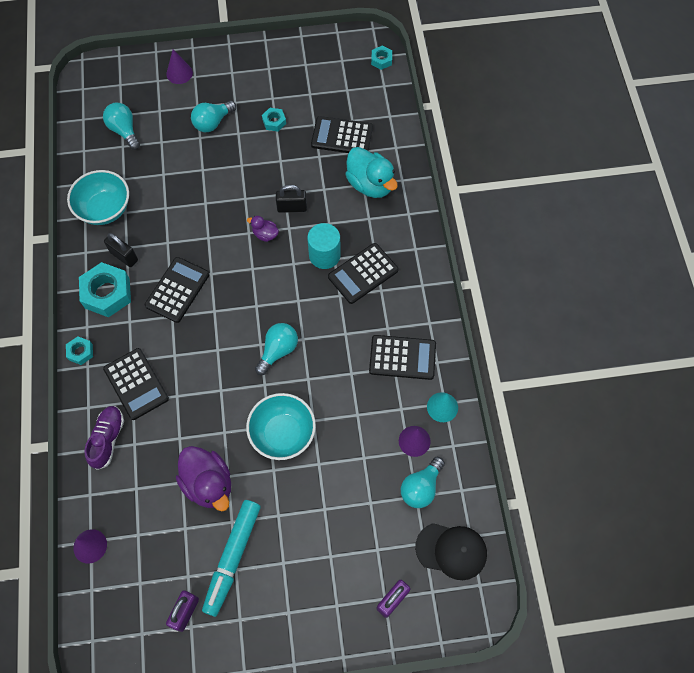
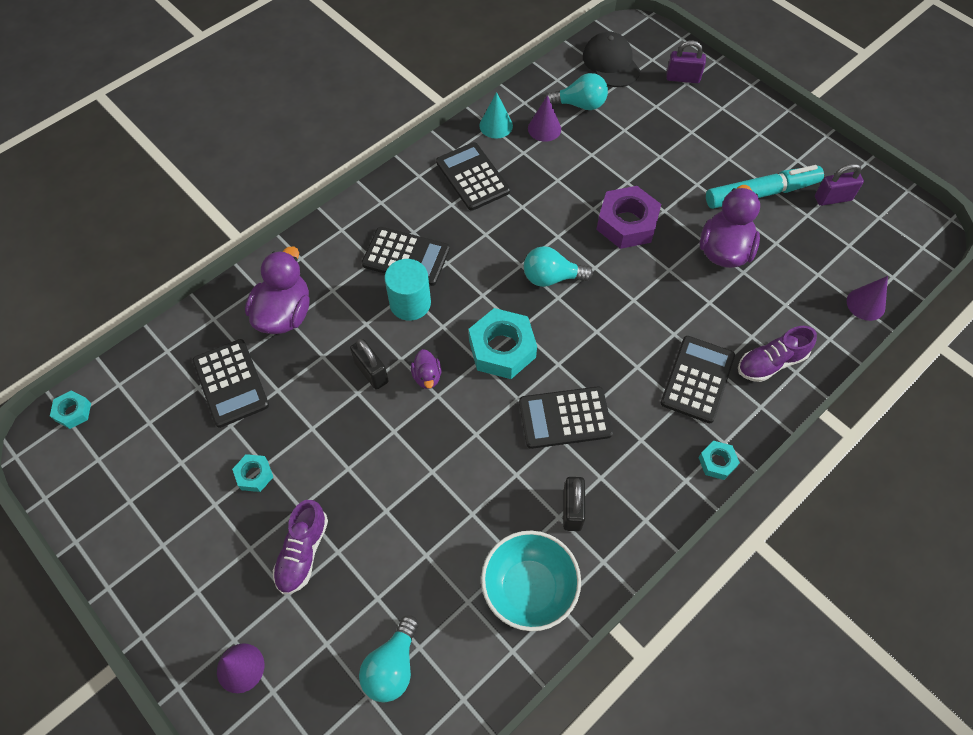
camera: 125 degrees left, 5 degrees down
(107, 293) = (631, 491): turquoise nut -> turquoise nut (502, 349)
(212, 122) = (303, 552): turquoise light bulb -> purple shoe
(282, 433) = (626, 223): turquoise bowl -> purple nut
(370, 184) = (284, 314): turquoise duck -> purple duck

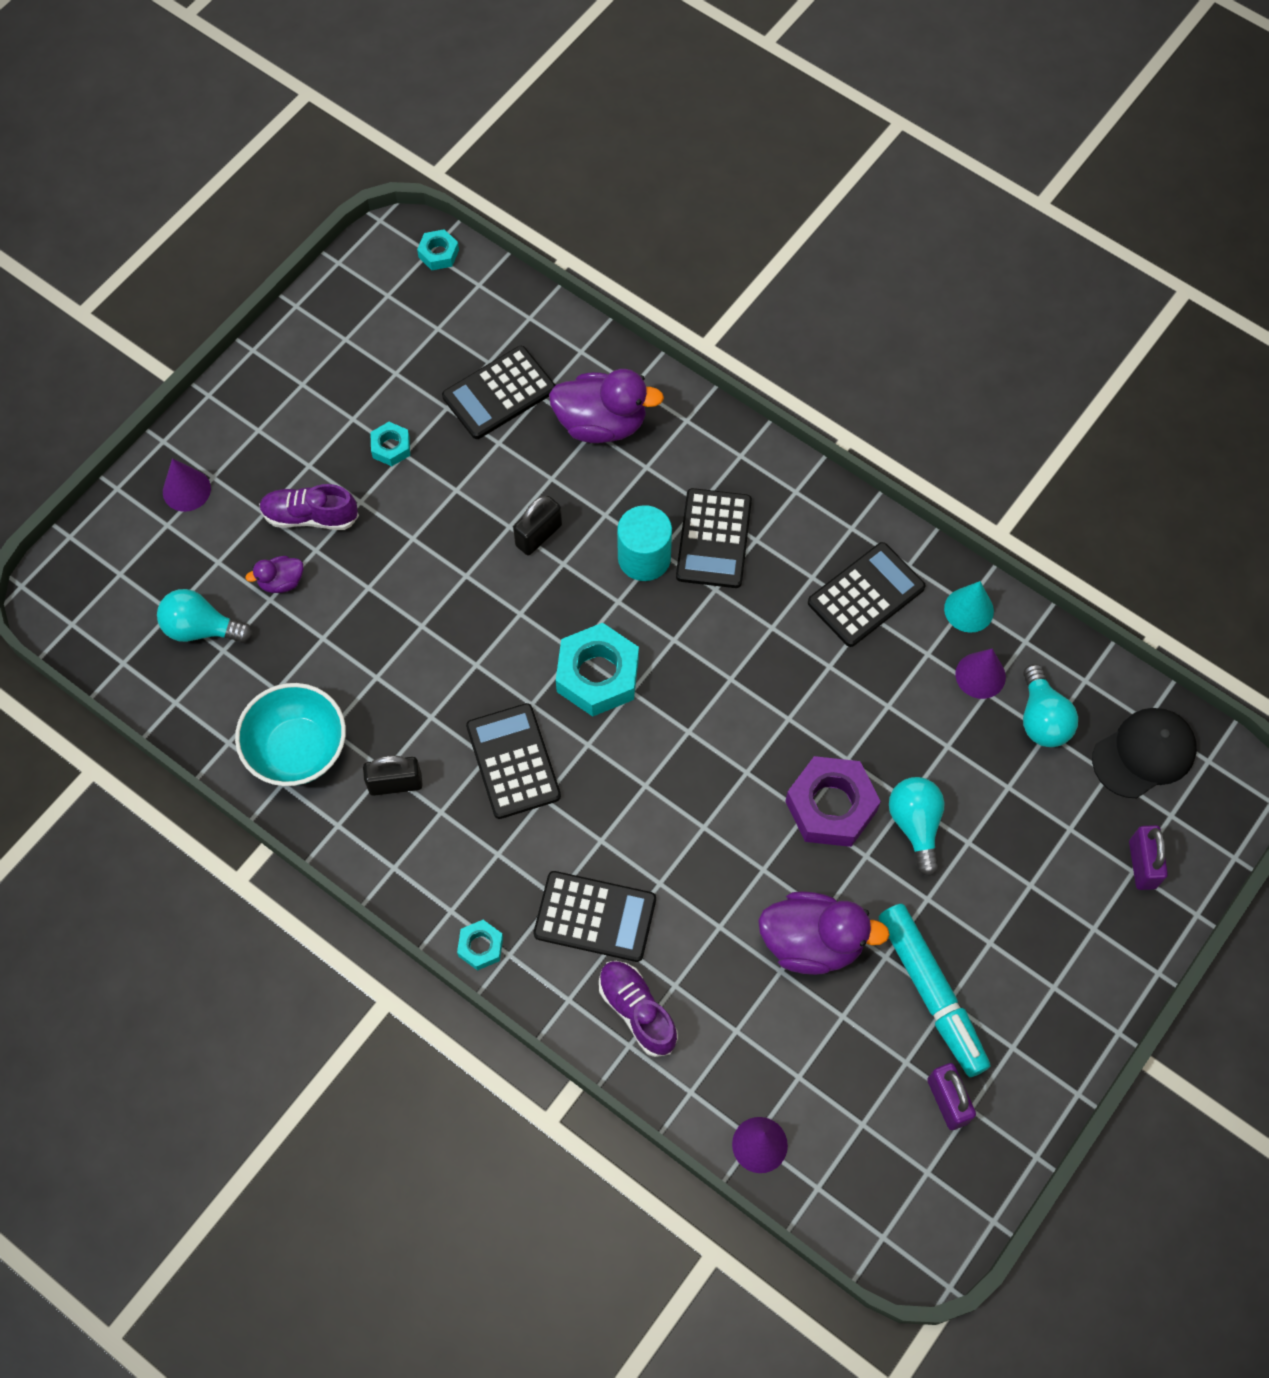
camera: 80 degrees right, 5 degrees up
(427, 376) = (543, 597): purple duck -> purple duck (281, 582)
(551, 277) = (718, 719): turquoise light bulb -> turquoise light bulb (915, 825)

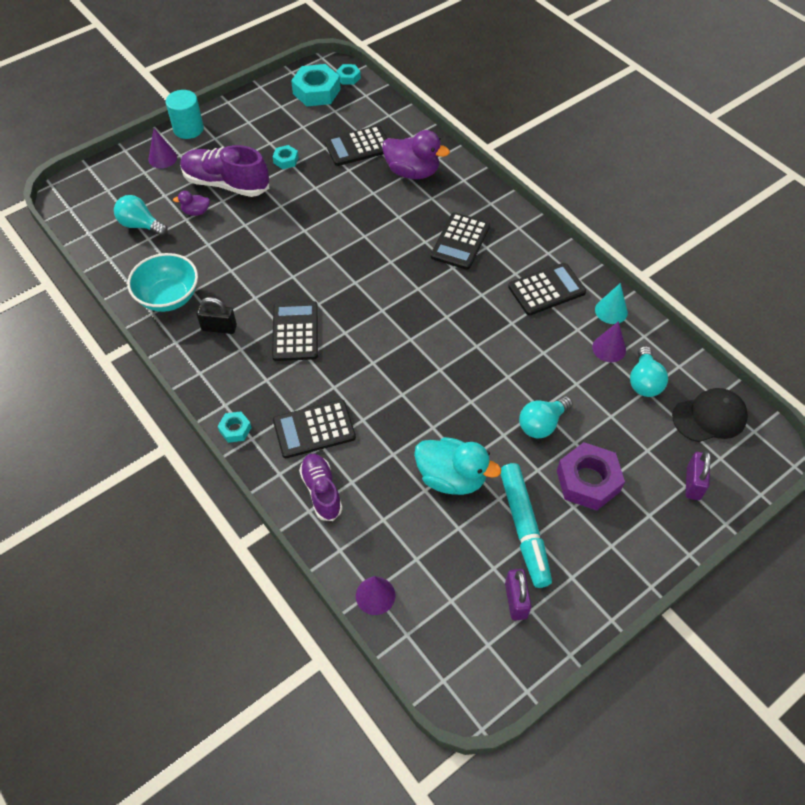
camera: 15 degrees right, 10 degrees down
(310, 516) = (226, 184): purple shoe -> purple shoe, size x1.60
(538, 535) = (355, 219): black padlock -> none
(595, 917) = (314, 429): black calculator -> black calculator turned 135 degrees clockwise
(597, 675) = (364, 297): turquoise nut -> turquoise nut (316, 91)
(644, 558) = (414, 242): turquoise cylinder -> turquoise cylinder (188, 129)
(812, 942) = (451, 478): purple duck -> turquoise duck
(831, 806) = (488, 401): purple nut -> purple nut (588, 481)
(915, 825) = (542, 424): turquoise light bulb -> turquoise light bulb turned 135 degrees counterclockwise

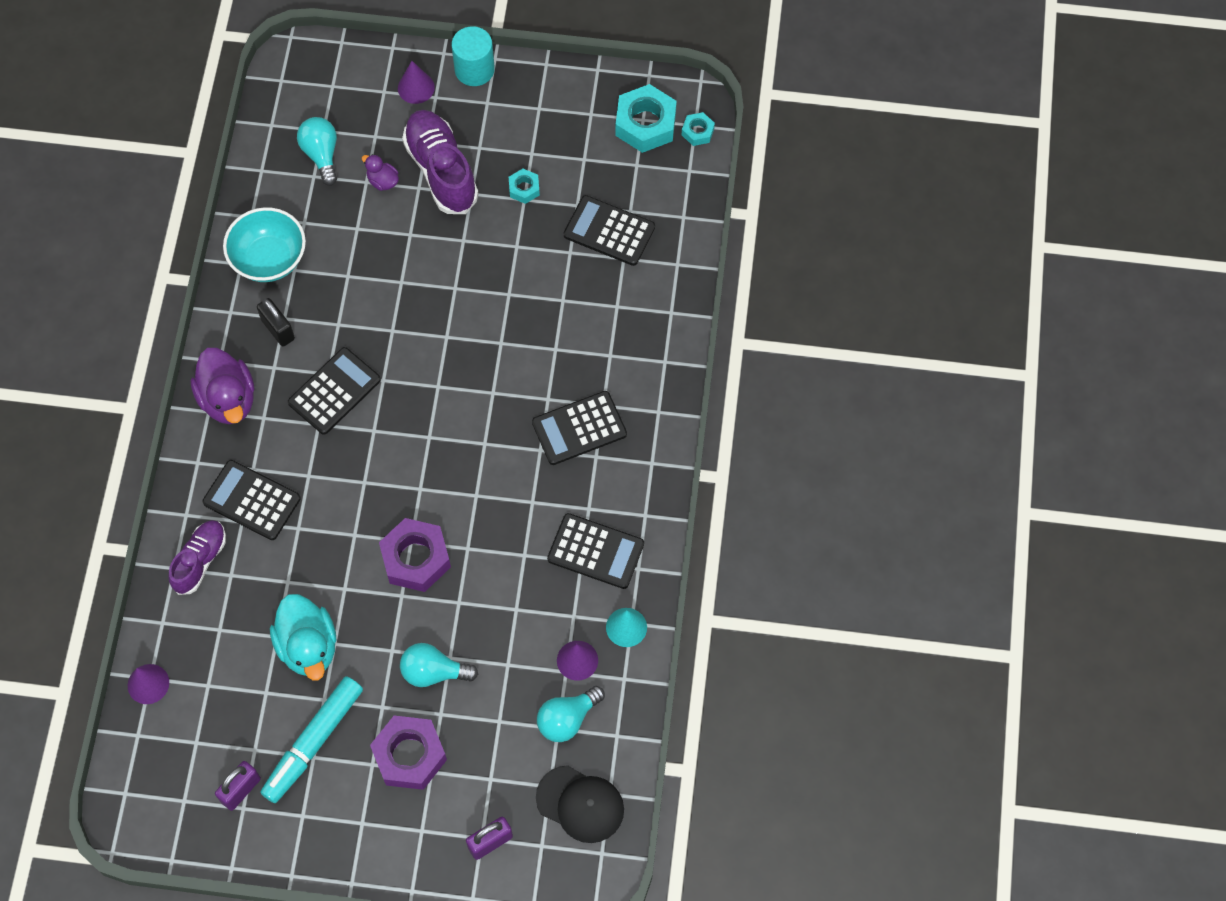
camera: 45 degrees right, 10 degrees up
(235, 429) = (193, 442): turquoise nut -> none
(412, 172) = (626, 308): purple duck -> purple duck (228, 399)
(454, 375) = (416, 559): none -> purple nut

